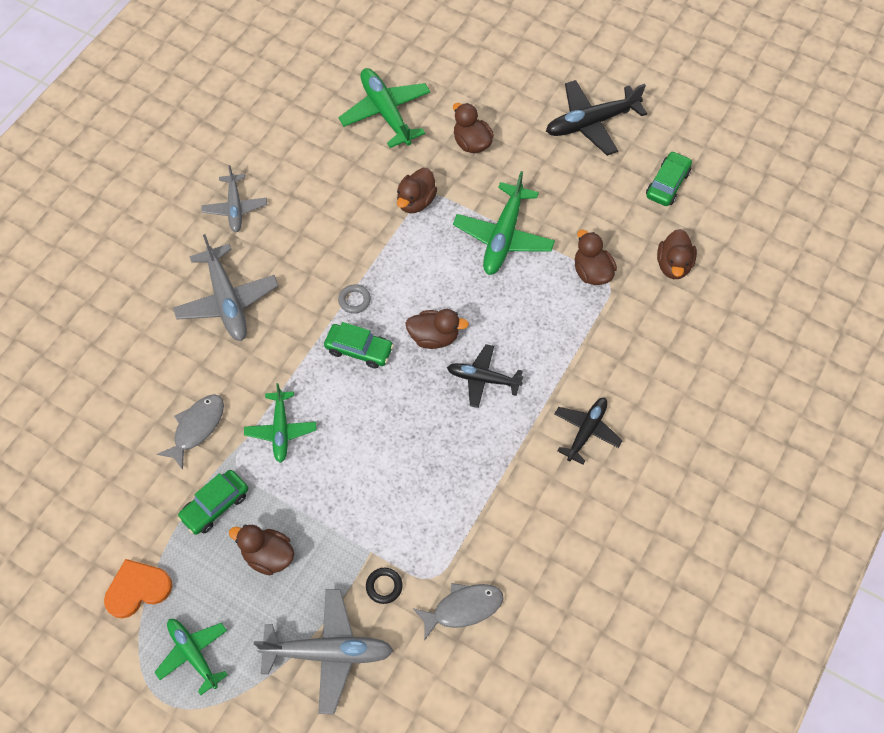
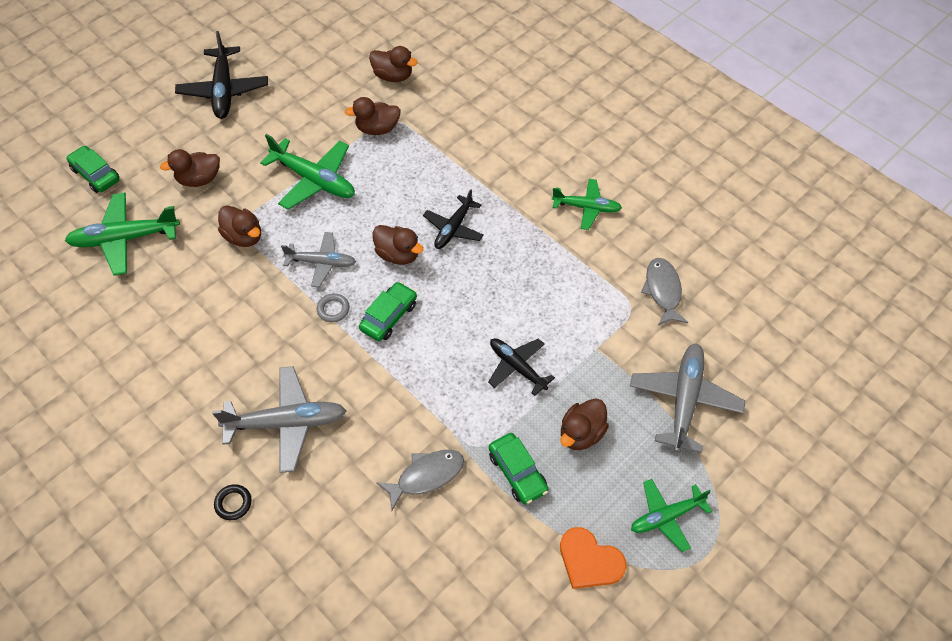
camera: 75 degrees left, 5 degrees down
(137, 589) = (589, 560): orange heart -> orange heart turned 45 degrees counterclockwise
(197, 428) = (426, 476): grey fish -> grey fish turned 105 degrees clockwise
(235, 208) = (173, 396): grey plane -> grey plane (321, 263)
(281, 430) = (453, 399): green plane -> green plane (586, 208)
(384, 586) = (631, 345): black ring -> black ring (233, 503)
(434, 337) = (398, 255): brown duck -> brown duck turned 105 degrees clockwise
(586, 431) = (526, 170): black plane -> black plane (517, 367)
(667, 184) = (313, 59): green car -> green car (96, 174)

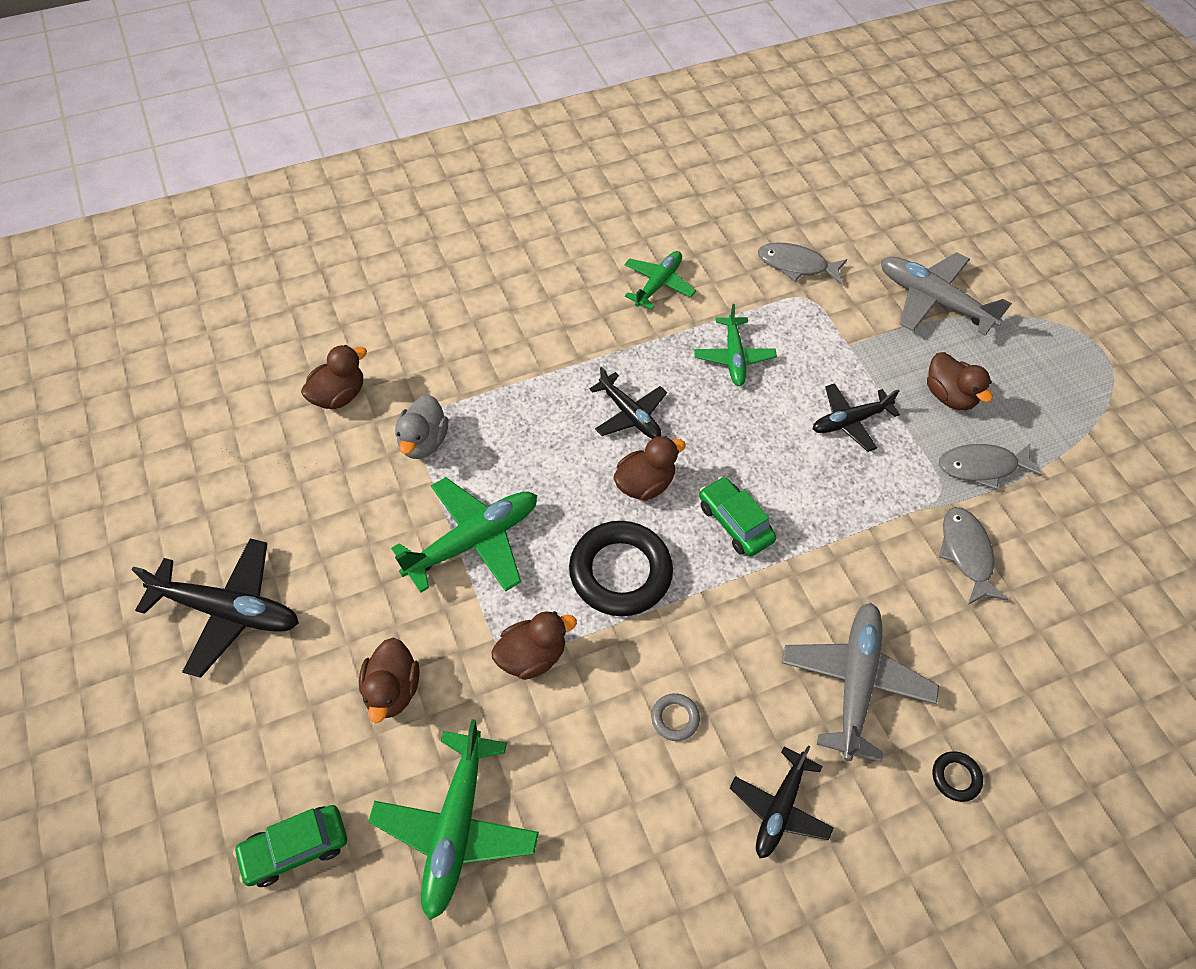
camera: 70 degrees left, 0 degrees up
(181, 399) = (779, 808): none -> black plane
(321, 263) = (620, 572): grey plane -> black ring
(333, 309) = (701, 580): grey ring -> grey ring (675, 718)
(377, 129) = (423, 442): brown duck -> grey duck
(517, 472) = (982, 467): green car -> grey fish
(589, 560) = (1094, 442): orange heart -> none
(666, 516) = (1058, 364): green plane -> green plane (733, 357)

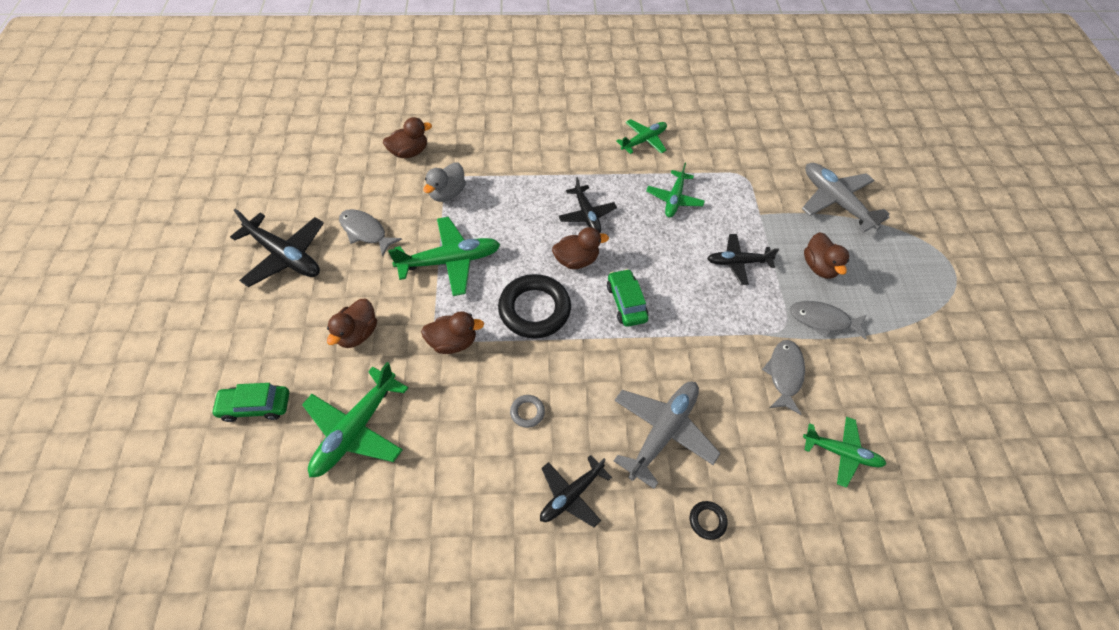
camera: 20 degrees right, 0 degrees up
(796, 265) = (745, 153): grey fish -> grey fish (365, 232)
(1071, 632) = (841, 453): none -> green plane

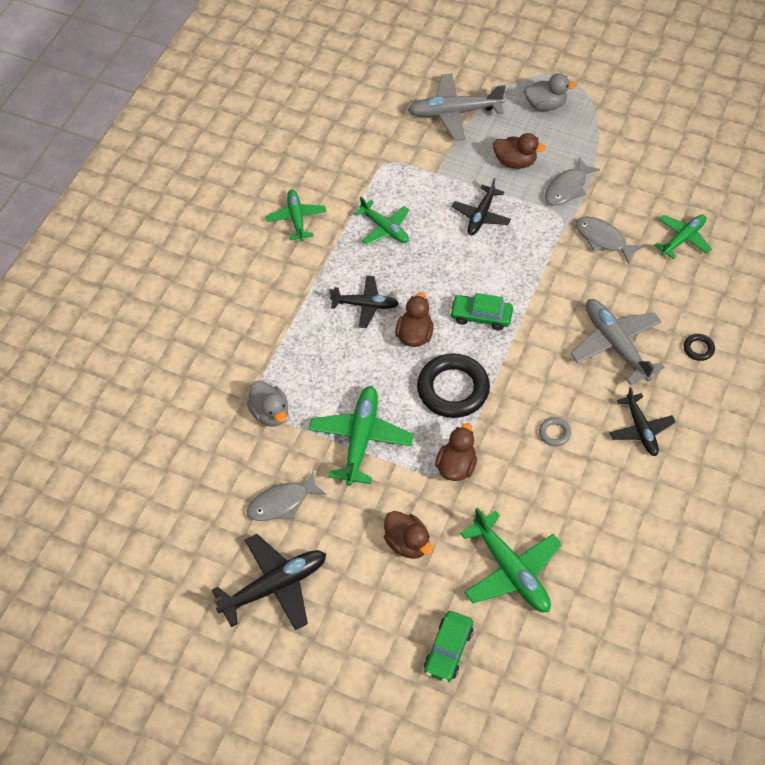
camera: 60 degrees left, 0 degrees up
(409, 152) = (189, 430): brown duck -> none
(906, 267) = (545, 105): none -> grey duck

